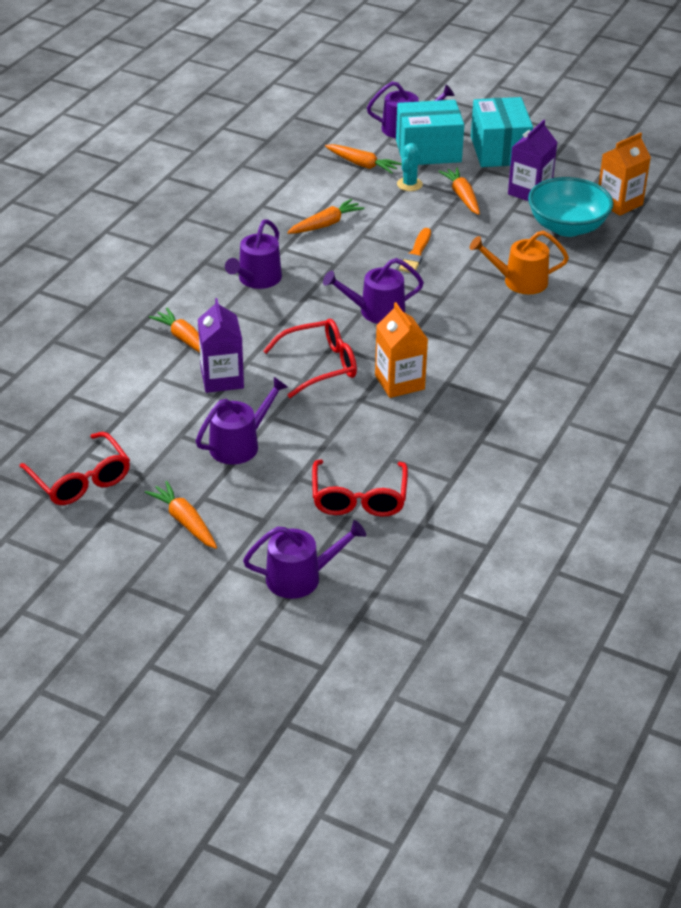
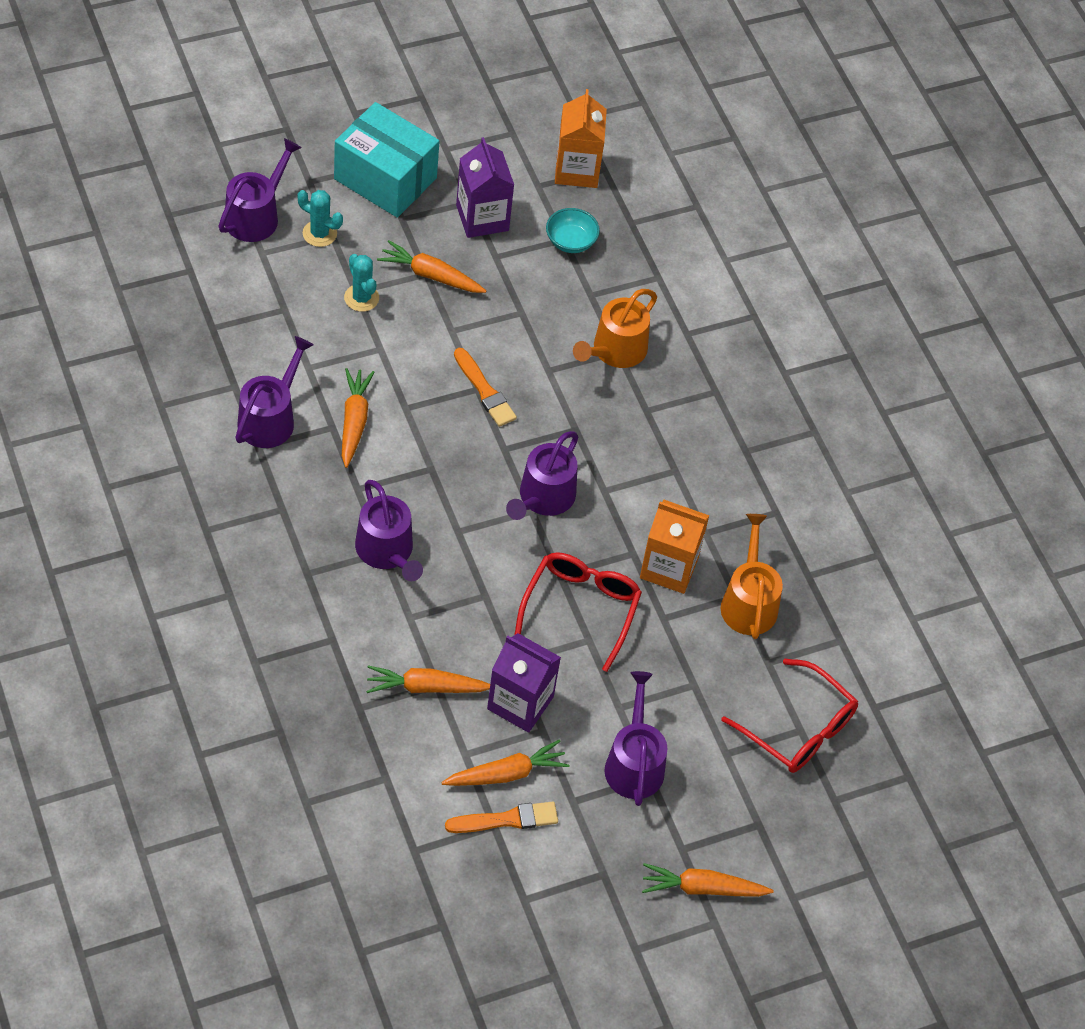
camera: 55 degrees left, 15 degrees up
(80, 479) = (559, 932): red glasses -> none
(133, 417) = (506, 820): none -> orange brush
(300, 577) = (859, 853): purple watering can -> purple watering can (270, 418)
(362, 164) = (281, 306): orange carrot -> orange carrot (506, 773)
(422, 427) = (748, 602): none -> orange watering can
(428, 151) = (319, 233): turquoise box -> turquoise cactus
(567, 227) = (571, 241): turquoise bowl -> turquoise bowl, size x0.50

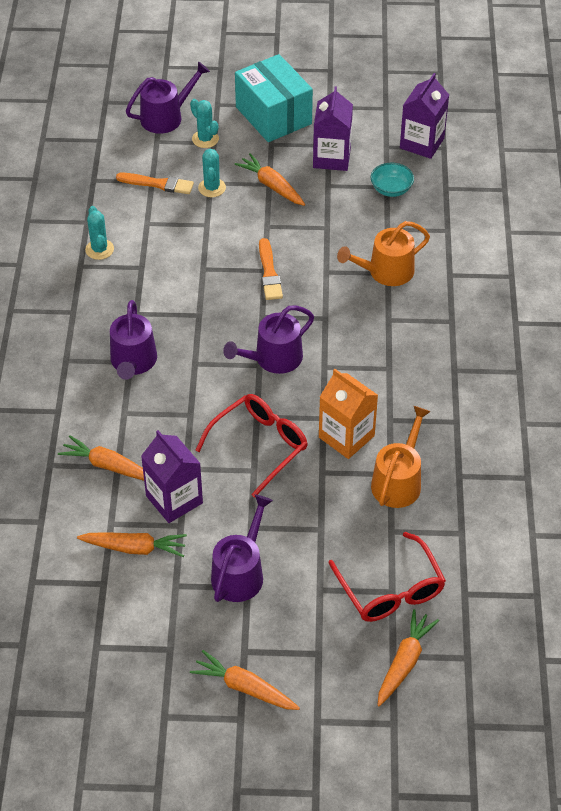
camera: 30 degrees right, 5 degrees down
(270, 418) = (99, 249): purple watering can -> turquoise cactus
(354, 421) = (159, 267): orange carrot -> orange carrot (404, 662)
(506, 820) = (115, 582): orange brush -> orange brush (157, 184)
(577, 170) = (422, 143): orange carton -> purple carton

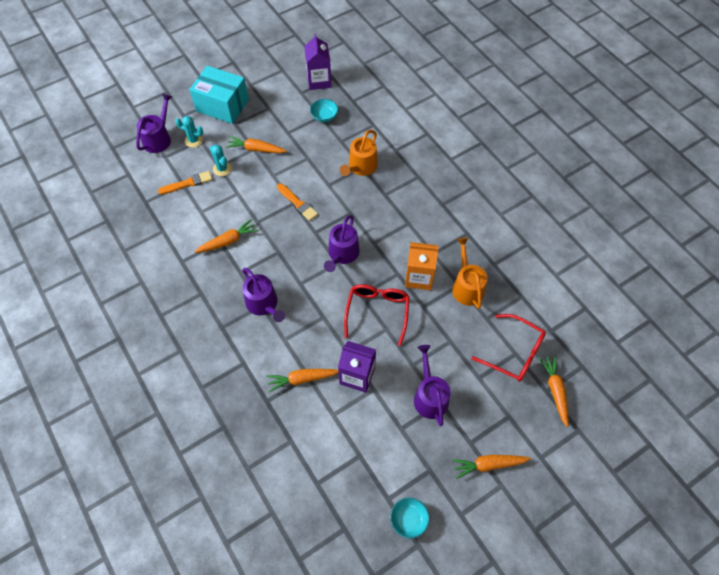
camera: 35 degrees left, 10 degrees up
(99, 249) = (185, 244): turquoise cactus -> none
(100, 682) = (408, 520): none -> turquoise bowl
(134, 548) = (359, 421): orange carrot -> orange carrot (228, 241)
(331, 157) = (276, 114): purple carton -> none

